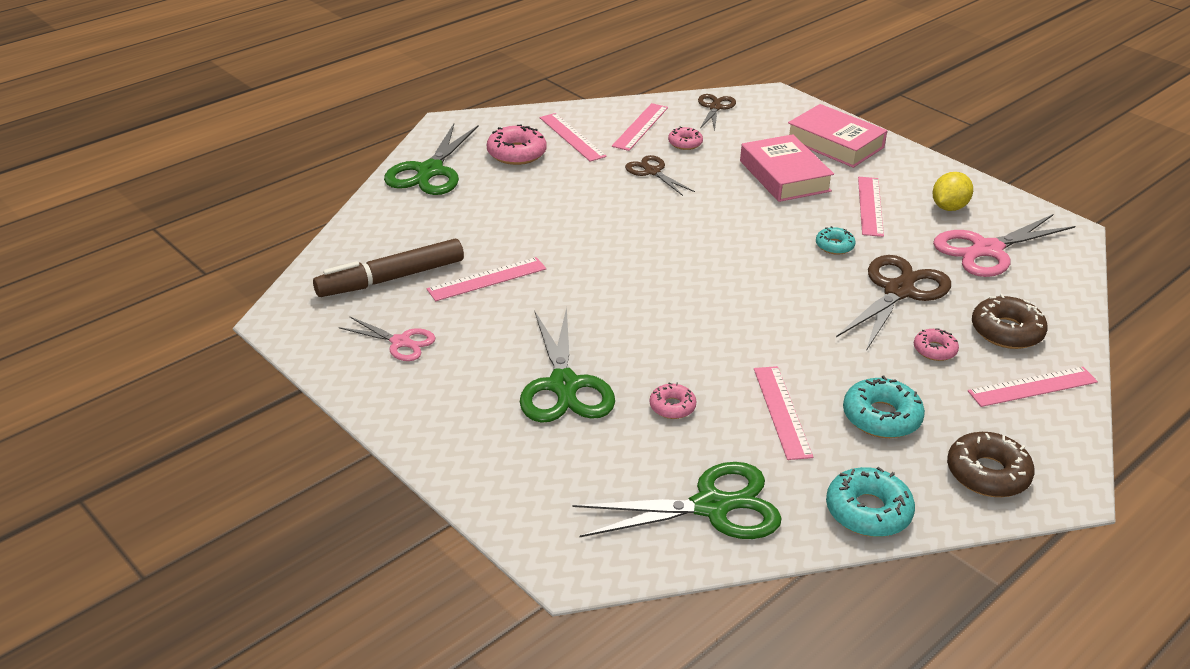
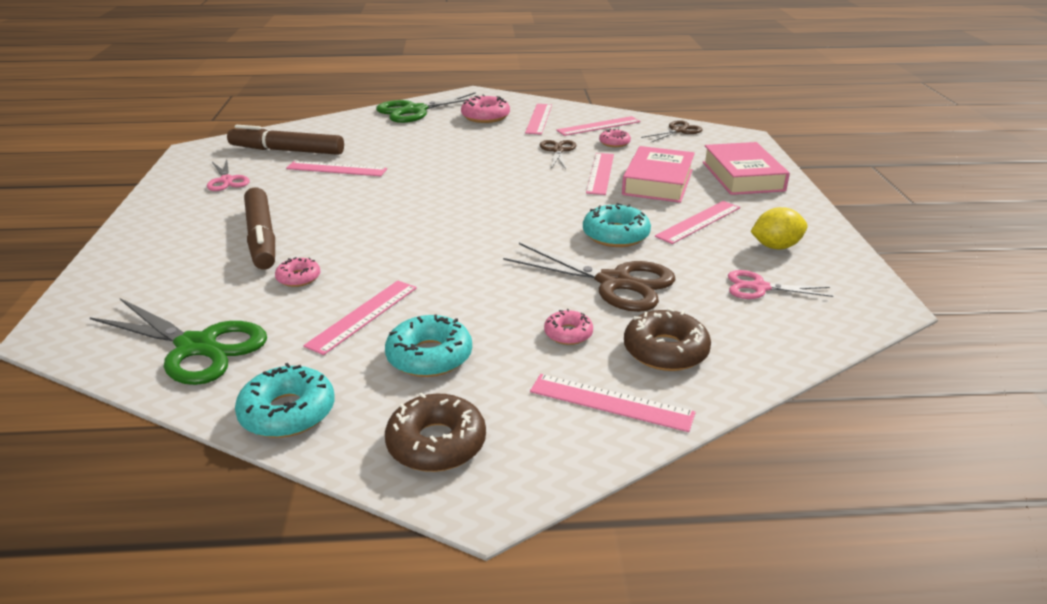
camera: 40 degrees right, 5 degrees down
(564, 386) = (262, 237): green scissors -> brown marker
(727, 184) = (600, 173): none -> pink ruler
(834, 246) = (615, 235): turquoise donut -> turquoise donut, size x1.69
(898, 291) = (615, 282): brown scissors -> brown scissors turned 45 degrees clockwise
(987, 250) = (759, 287): pink scissors -> pink scissors, size x0.57

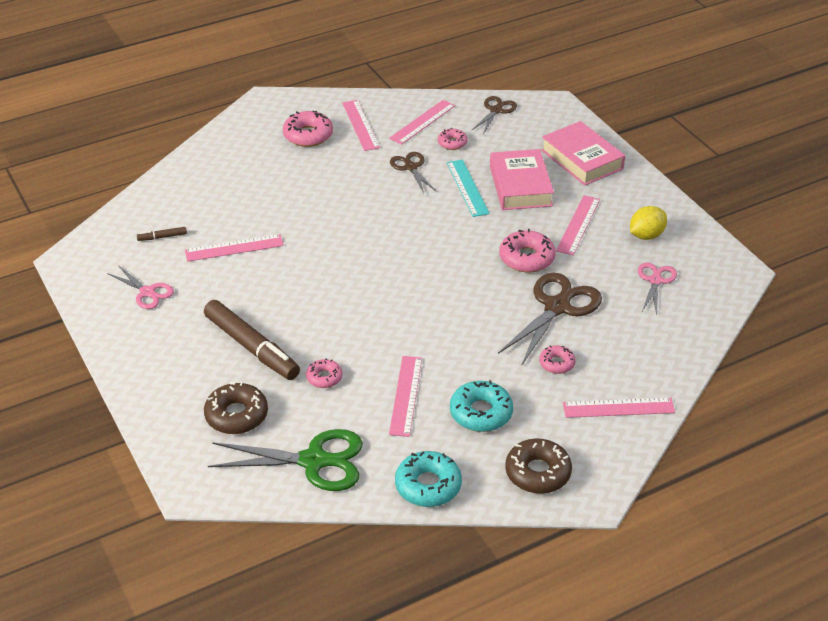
camera: 25 degrees left, 10 degrees up
(287, 151) = (162, 237): brown marker -> brown marker, size x0.41
(415, 111) = (232, 144): green scissors -> none
(600, 173) = (467, 188): pink ruler -> turquoise ruler
(615, 235) = (526, 258): turquoise donut -> pink donut
(615, 282) = (557, 307): brown scissors -> brown scissors turned 60 degrees counterclockwise
(665, 351) = (626, 356): brown donut -> brown donut (236, 415)
(759, 287) = (655, 280): pink scissors -> pink scissors turned 120 degrees clockwise

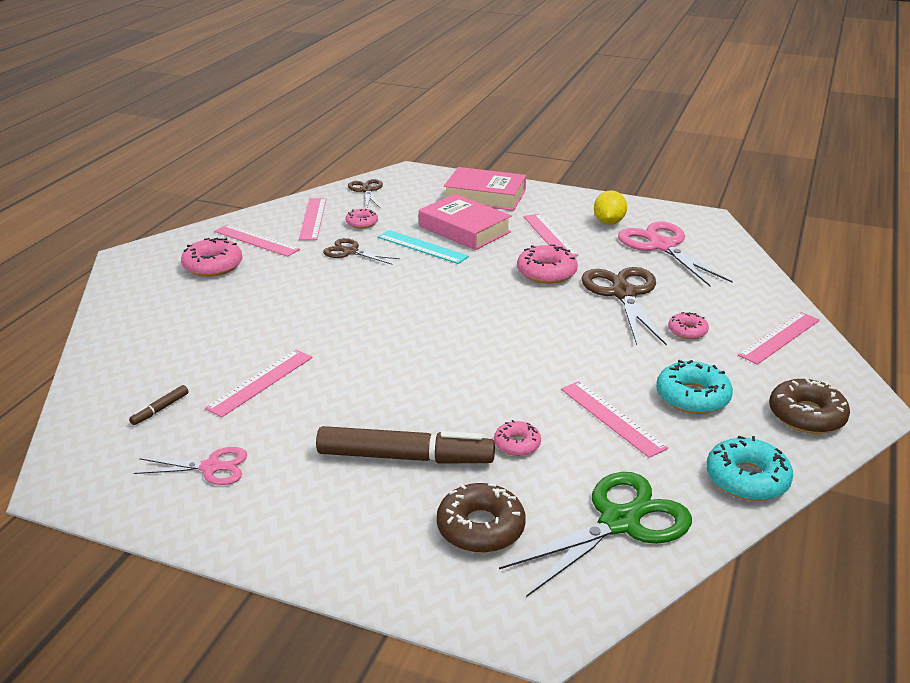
camera: 40 degrees left, 10 degrees down
(655, 280) = (662, 246): pink scissors -> pink scissors, size x1.76

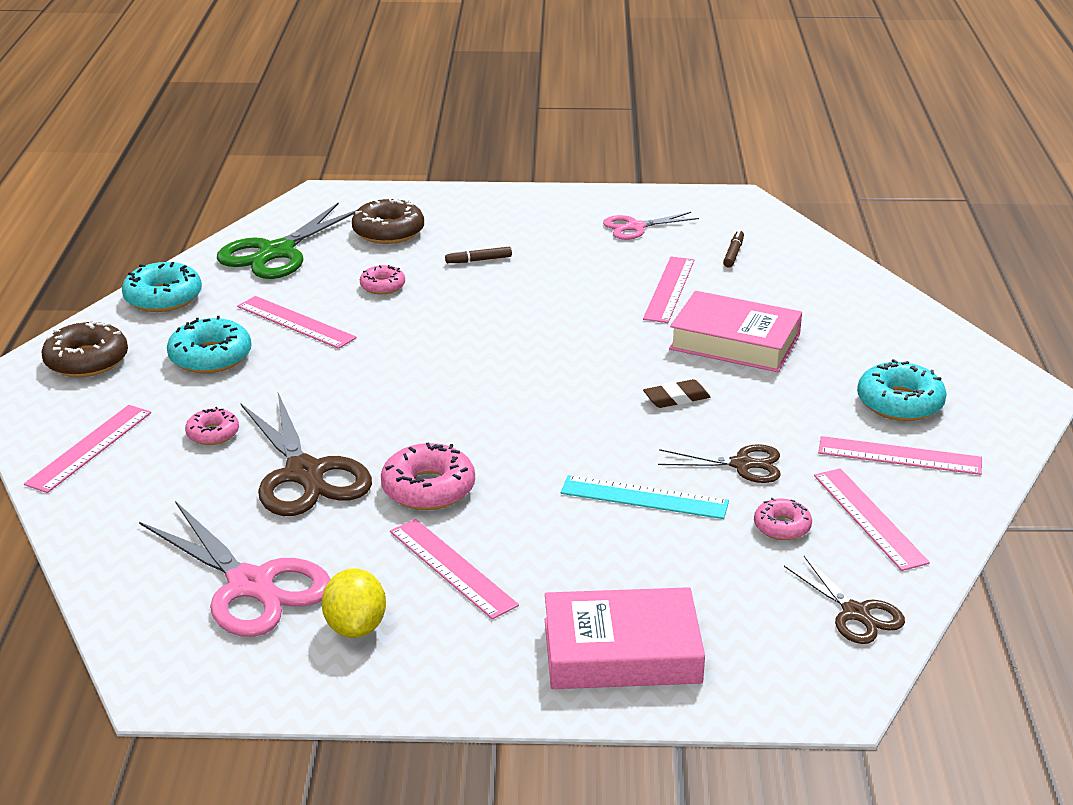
camera: 160 degrees right, 0 degrees up
(213, 265) = (899, 403): pink donut -> turquoise donut
(349, 294) = (676, 398): none -> brown eraser
(405, 457) = (478, 260): brown marker -> brown marker, size x0.41
(464, 229) = (603, 550): pink book -> pink book (735, 342)

